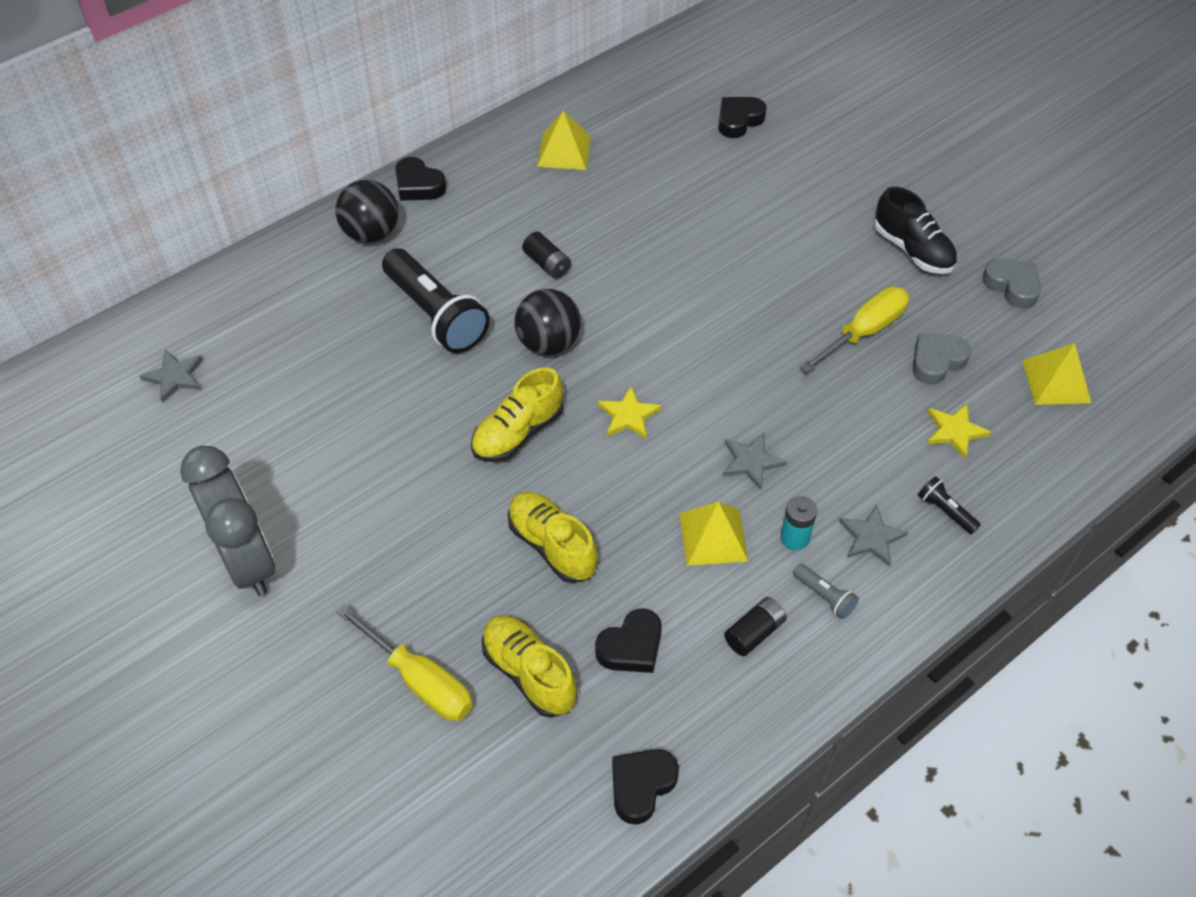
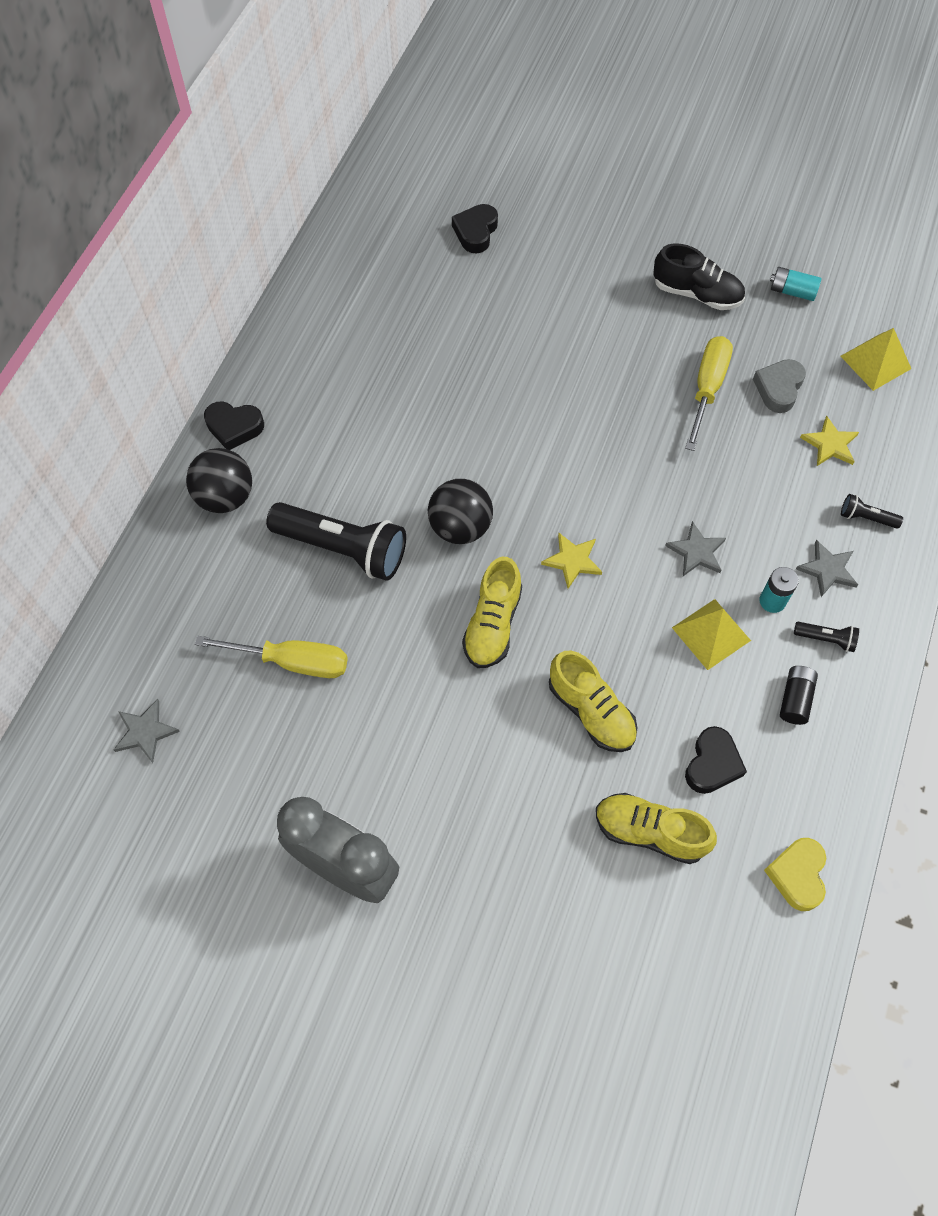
camera: 30 degrees left, 10 degrees up
(421, 681) = (569, 890): yellow screwdriver -> yellow screwdriver (293, 662)
(547, 264) = (406, 451): black battery -> none
(552, 545) = (591, 711): yellow shoe -> yellow shoe turned 150 degrees counterclockwise
(564, 151) = (343, 331): yellow pyramid -> none
(641, 786) = (797, 875): black heart -> yellow heart
(824, 596) = (826, 639): grey flashlight -> black flashlight
(1012, 286) = (792, 291): grey heart -> turquoise battery

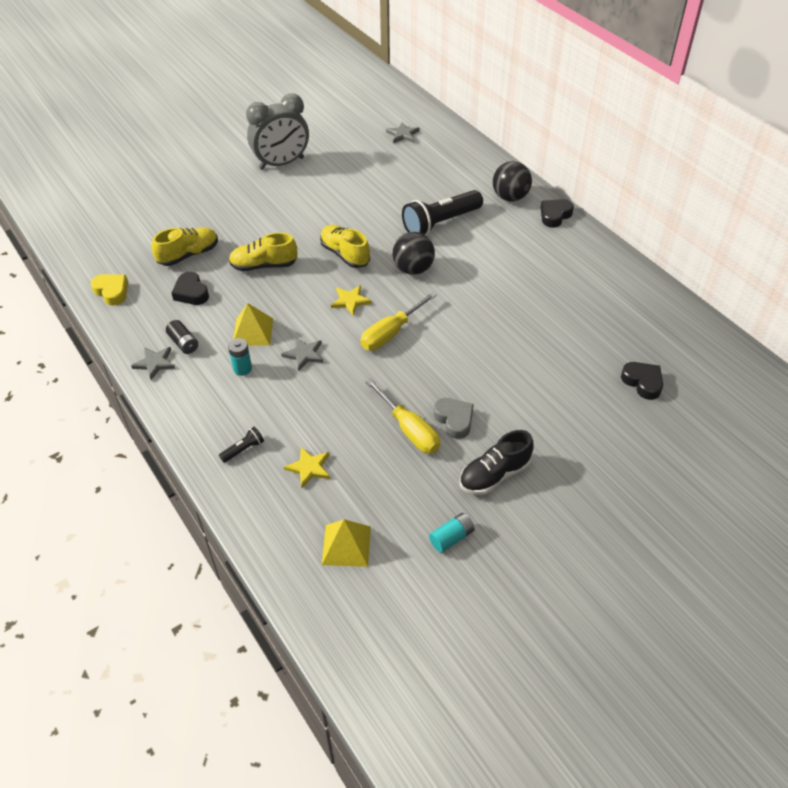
camera: 125 degrees right, 15 degrees down
(293, 662) = (393, 185): yellow screwdriver -> yellow screwdriver (390, 333)
(778, 388) = (375, 469): grey heart -> grey heart (454, 420)
(826, 639) = (197, 377): black flashlight -> none
(827, 570) = (233, 406): grey star -> grey star (155, 363)

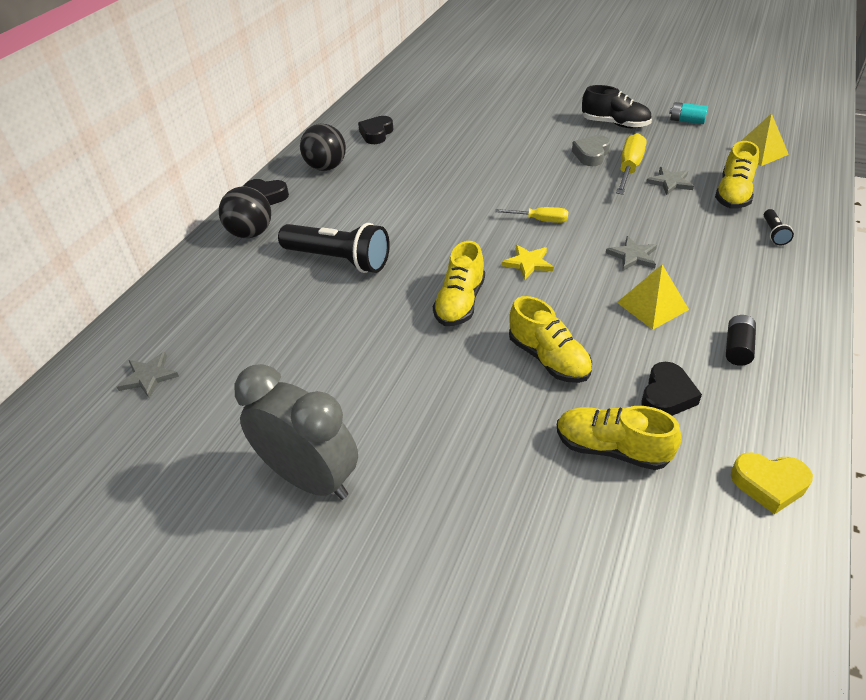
camera: 120 degrees left, 5 degrees down
(112, 291) = (769, 484): yellow heart -> yellow heart turned 90 degrees counterclockwise
(155, 363) = (791, 352): grey star -> grey star (670, 182)
(242, 369) = (703, 284): turquoise battery -> none
(244, 449) = (774, 233): black flashlight -> black flashlight turned 105 degrees counterclockwise
(309, 468) = (733, 194): yellow star -> yellow shoe
(390, 333) = (541, 220): yellow screwdriver -> yellow screwdriver, size x0.63
(413, 269) = (435, 246): black ball -> black ball (326, 167)
(642, 382) = (453, 102): black heart -> black heart (376, 134)

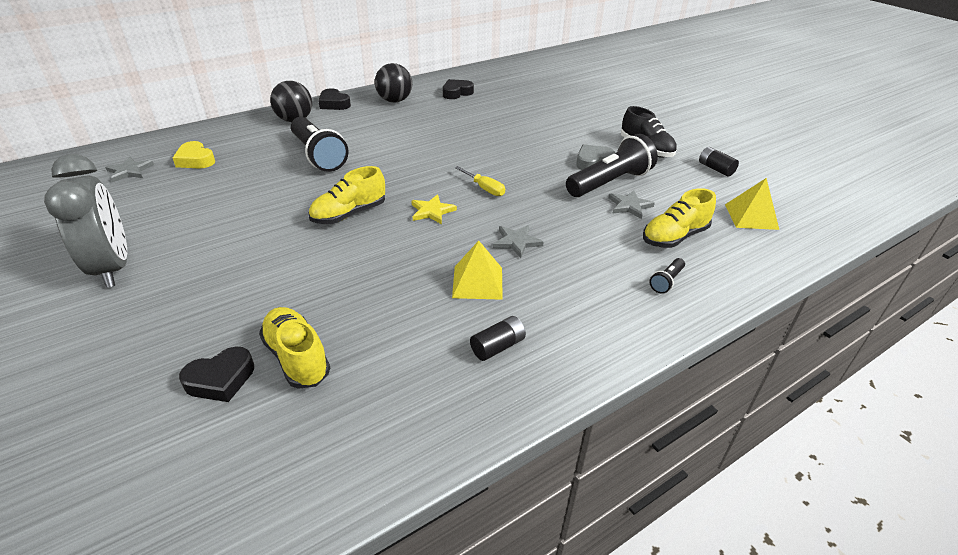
camera: 30 degrees right, 5 degrees down
(548, 358) = (349, 277): yellow shoe -> none
(629, 168) = (610, 182): yellow screwdriver -> black flashlight
(666, 395) = (390, 347): black heart -> black heart (221, 379)
(686, 121) = (715, 169): turquoise battery -> black battery
(769, 484) = (365, 456): yellow heart -> yellow heart (195, 160)

